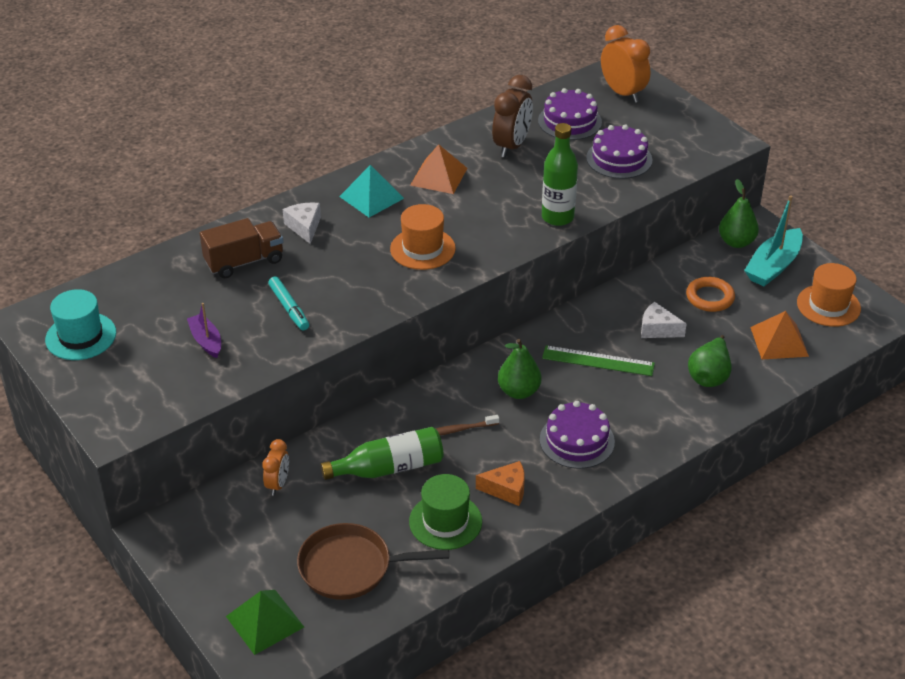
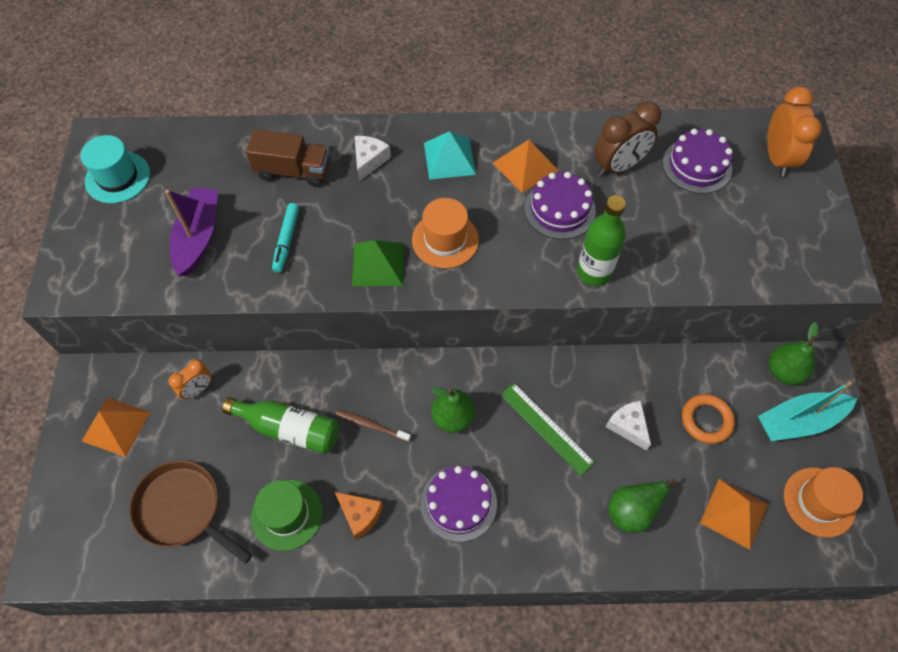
camera: 35 degrees right, 20 degrees up
(206, 341) = (198, 237): purple boat -> purple boat, size x1.69
(227, 547) = (116, 426): none -> orange pyramid
(265, 621) = (83, 517): green pyramid -> green pyramid (378, 264)
(619, 159) = (709, 235): purple cake -> purple cake (559, 209)

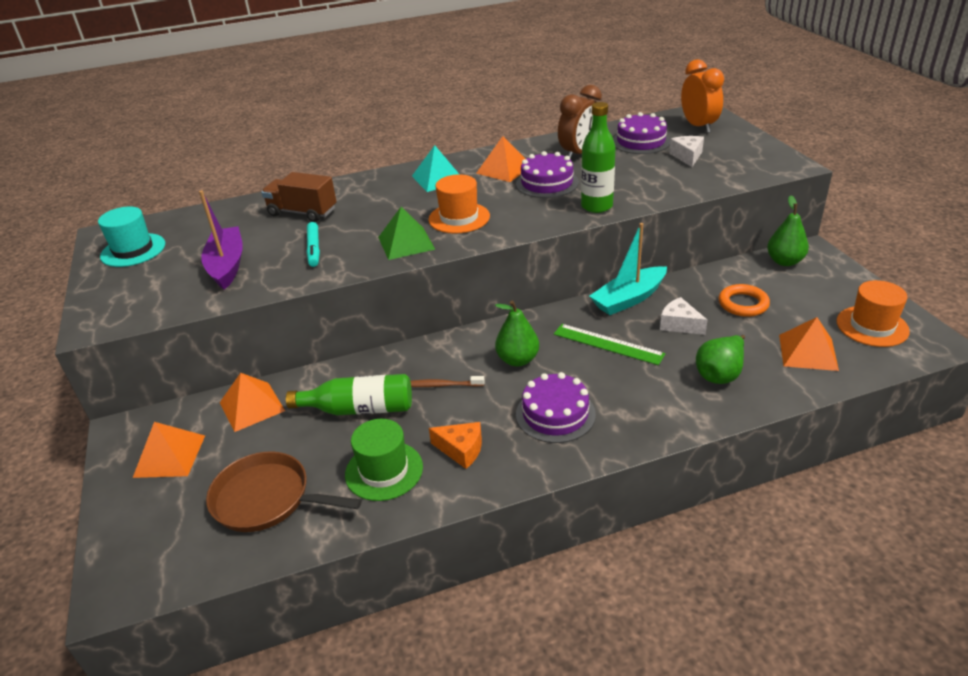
camera: 15 degrees left, 25 degrees down
(198, 389) = (251, 406): orange clock -> orange pyramid
(293, 171) = (302, 212): brown truck -> brown truck turned 150 degrees counterclockwise
(369, 160) = (369, 193): white cheese -> white cheese (687, 156)
(799, 421) = (818, 285): turquoise boat -> turquoise boat (629, 299)

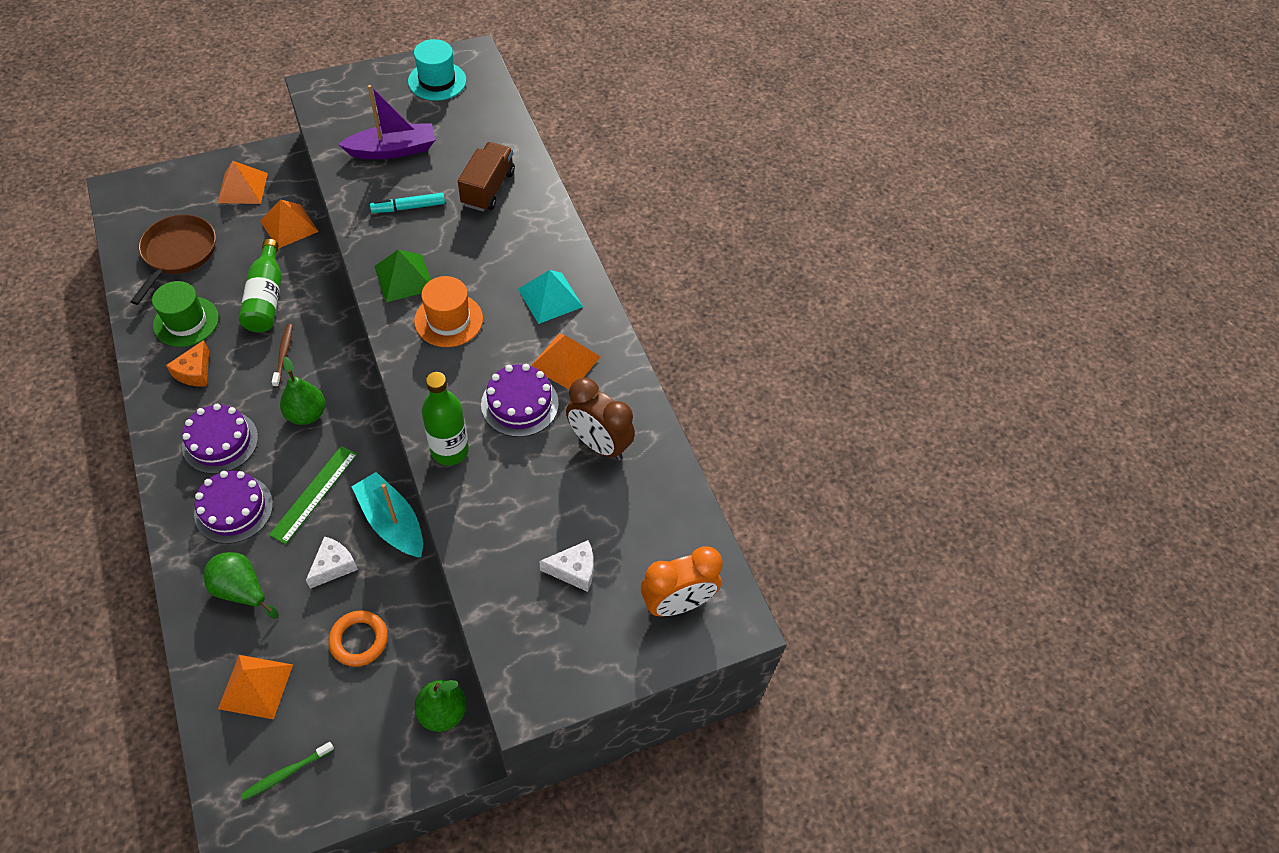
camera: 80 degrees right, 20 degrees up
(641, 141) = (631, 520): purple cake -> purple cake (234, 509)
(872, 326) = (286, 773): orange hat -> green toothbrush

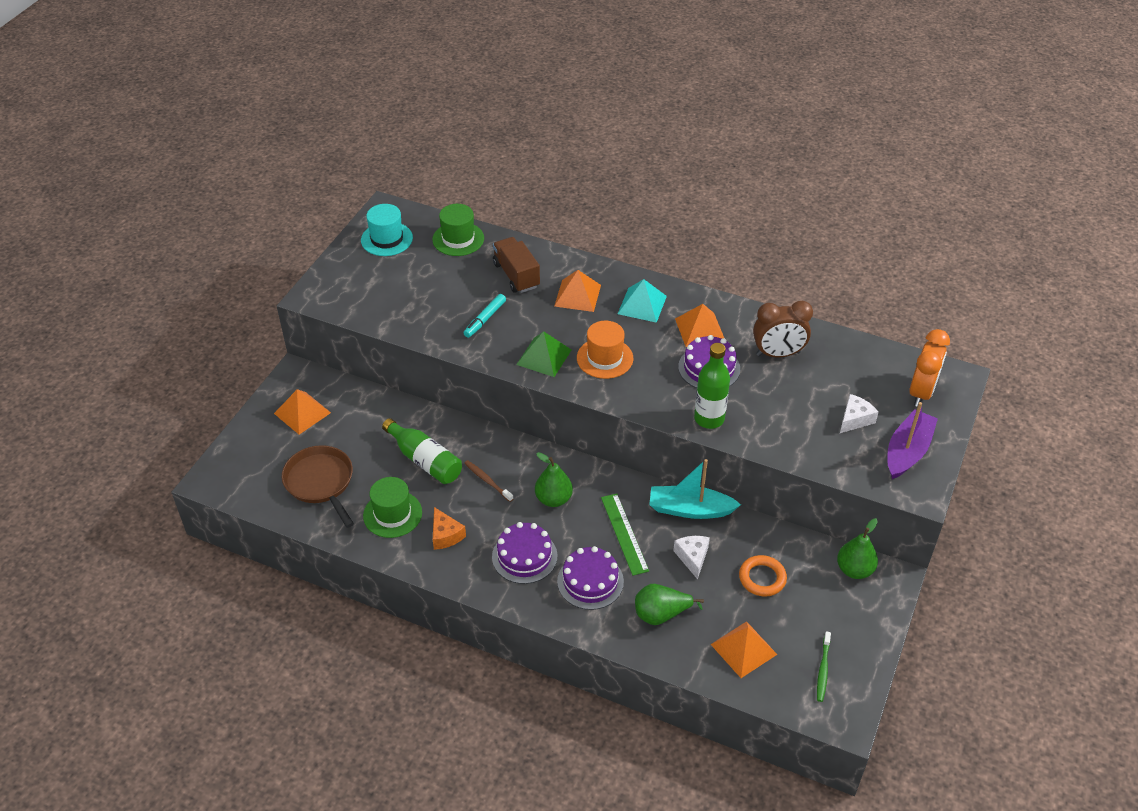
camera: 40 degrees left, 10 degrees down
(289, 226) = (372, 410): orange pyramid -> orange pyramid (577, 295)
(393, 150) = (423, 296): purple boat -> purple boat (907, 451)
(490, 122) = (458, 239): none -> green hat

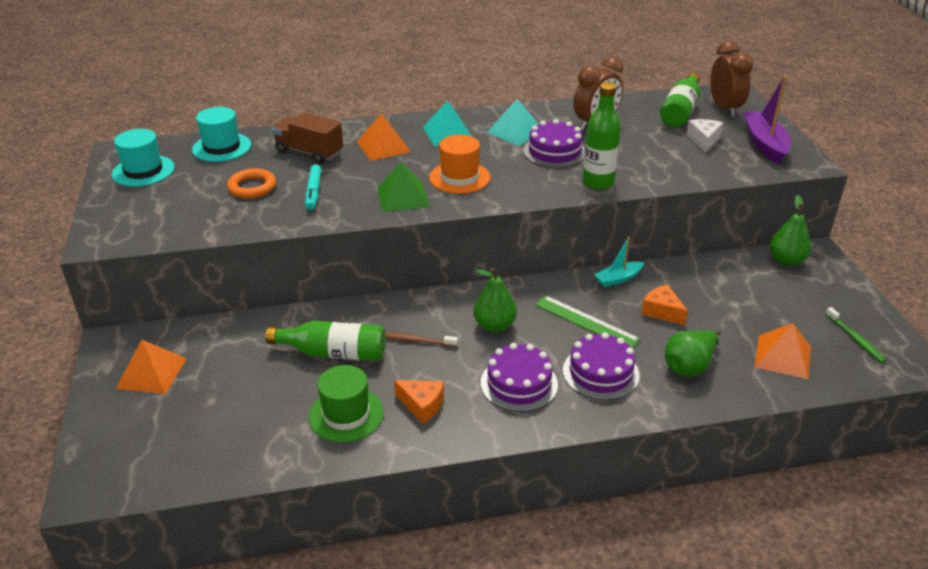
camera: 35 degrees left, 10 degrees down
(320, 482) = (233, 425): brown pan -> none
(458, 239) = (222, 147): green hat -> turquoise hat
(690, 509) = (618, 279): turquoise boat -> turquoise boat, size x0.59
(692, 557) = (662, 311): white cheese -> orange cheese
(700, 329) = (515, 131): orange pyramid -> turquoise pyramid
(762, 578) = (731, 299): orange ring -> orange ring (252, 187)
(875, 375) = (680, 111): none -> green bottle
(921, 392) = (724, 109): orange clock -> brown clock

